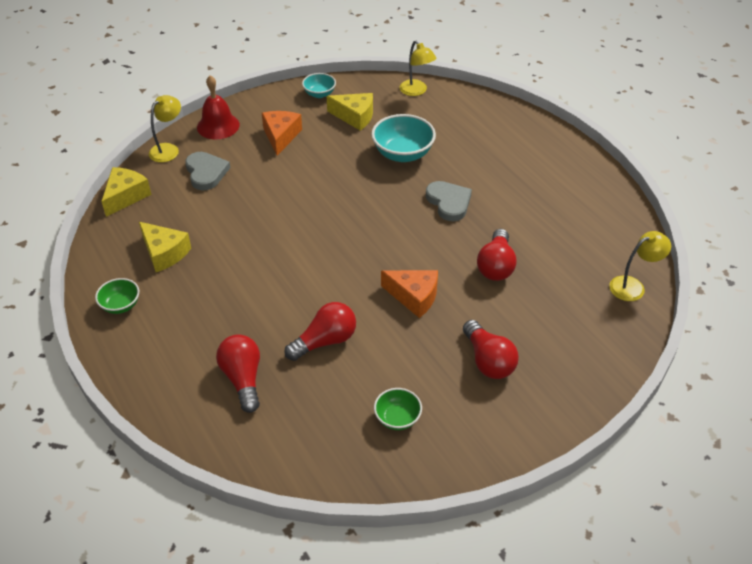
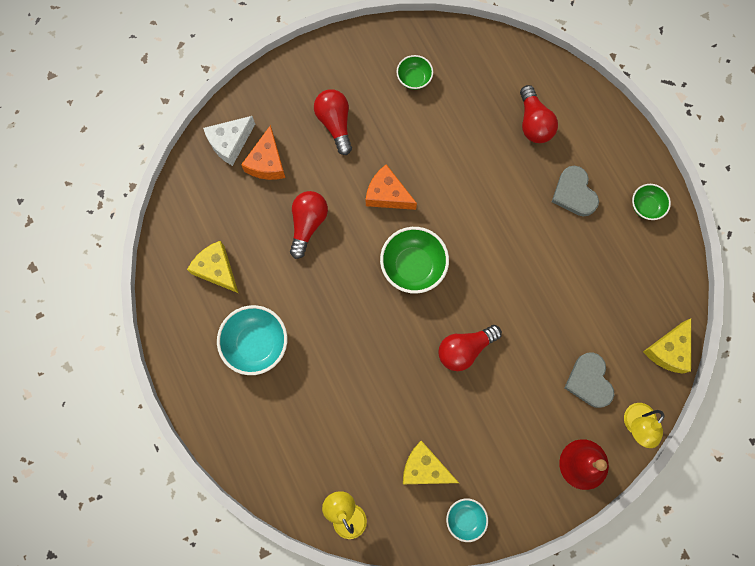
camera: 175 degrees left, 30 degrees up
(164, 253) = (616, 266): yellow cheese -> yellow cheese (217, 269)
(281, 136) = (510, 437): orange cheese -> orange cheese (267, 162)
(325, 341) = (467, 153): red light bulb -> red light bulb (465, 349)
(378, 240) = (413, 266): none -> green bowl
(403, 154) = (376, 394): turquoise bowl -> turquoise bowl (256, 343)
(449, 202) = (337, 312): grey heart -> grey heart (574, 193)
(607, 332) = (230, 143): none -> white cheese
(633, 286) = (190, 190): yellow lamp -> none

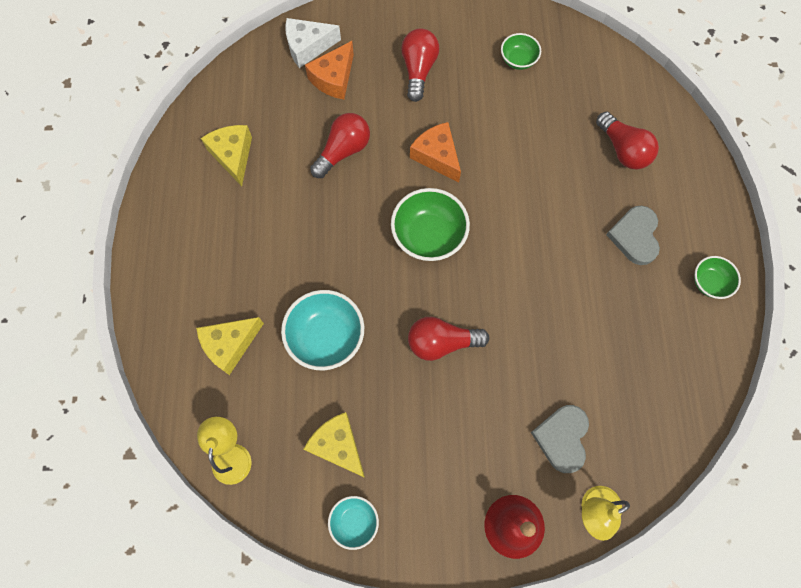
camera: 25 degrees right, 5 degrees down
(256, 343) = (233, 242): turquoise bowl -> turquoise bowl (326, 337)
(533, 123) = (623, 150): red light bulb -> red light bulb turned 45 degrees counterclockwise
(668, 350) = (668, 446): yellow cheese -> yellow cheese (230, 345)

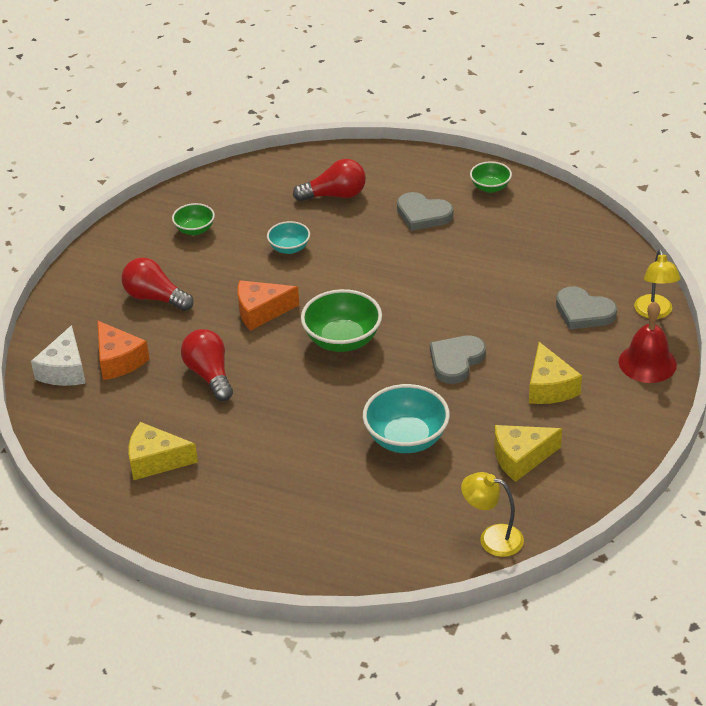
camera: 65 degrees left, 30 degrees down
(230, 345) = (375, 513): yellow cheese -> yellow cheese (549, 387)
(354, 522) = (599, 465): turquoise bowl -> turquoise bowl (289, 248)
(442, 342) = (456, 361): red light bulb -> grey heart

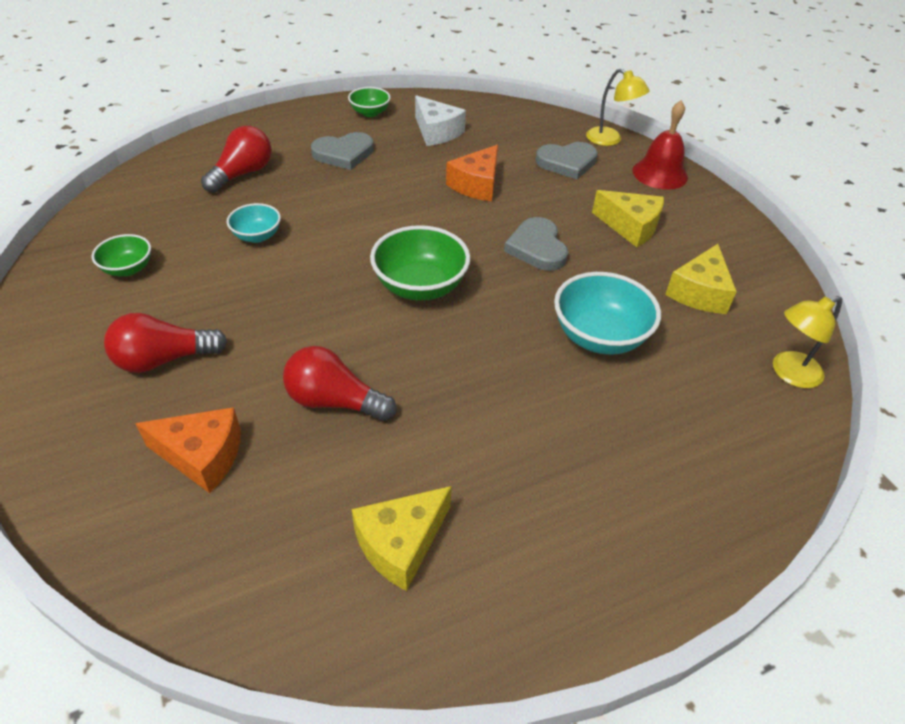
camera: 50 degrees left, 5 degrees up
(64, 370) = (139, 517): white cheese -> white cheese (436, 132)
(261, 311) = (305, 306): orange cheese -> orange cheese (476, 185)

